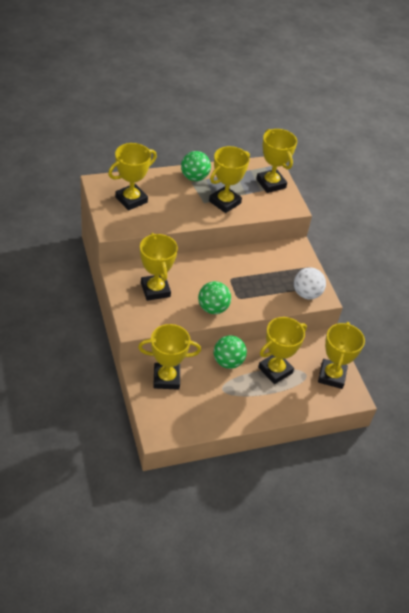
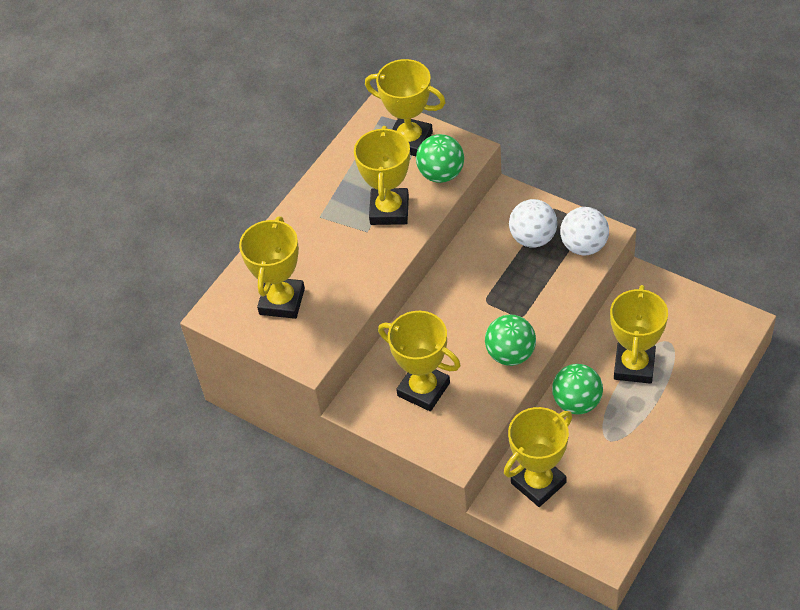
camera: 30 degrees left, 5 degrees up
(194, 177) = (316, 208): green ball -> green ball (441, 174)
(286, 272) = (533, 238): none -> white ball
(331, 376) = (695, 319): yellow trophy -> none

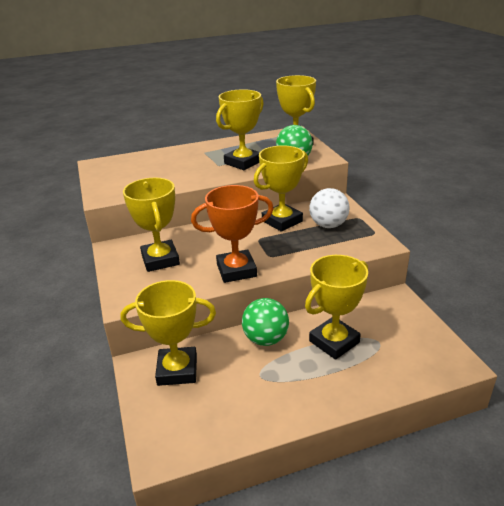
camera: 35 degrees right, 20 degrees down
(282, 301) = (132, 172): yellow trophy -> yellow trophy (282, 221)
(510, 354) = (236, 270): green ball -> orange trophy
(584, 246) = (359, 242): white ball -> none

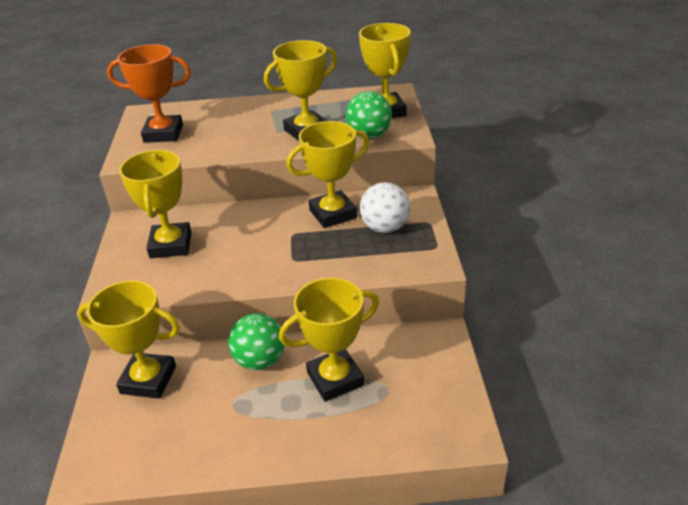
camera: 15 degrees right, 5 degrees up
(236, 270) = (246, 272): orange trophy -> orange trophy (163, 133)

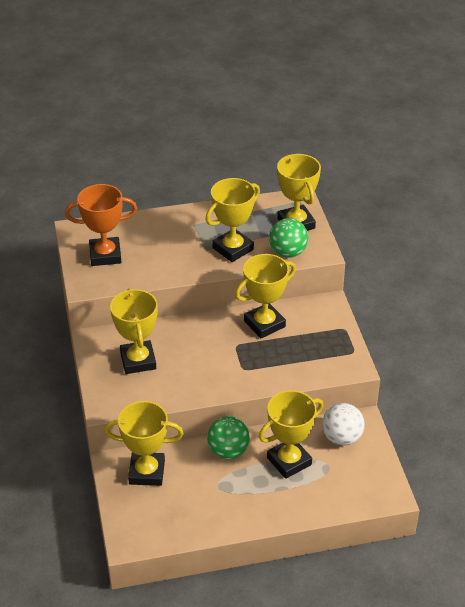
camera: 10 degrees left, 5 degrees up
(385, 227) = (310, 335): white ball -> white ball (342, 437)

